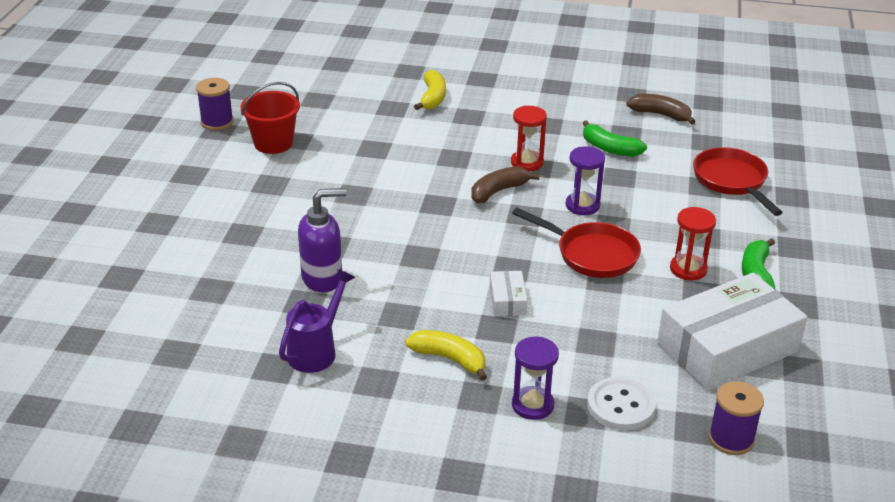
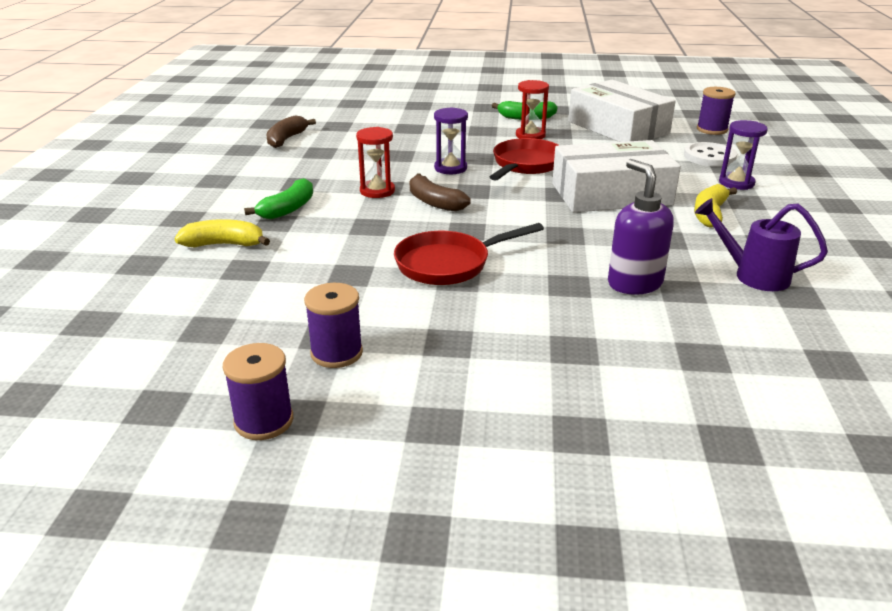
camera: 95 degrees left, 5 degrees down
(273, 143) = (336, 353): red bucket -> purple spool
(507, 300) = (611, 194): white box -> white box, size x2.36
(610, 148) = (348, 158): green banana -> green banana (288, 209)
(731, 181) = (400, 120): red pan -> red pan (448, 264)

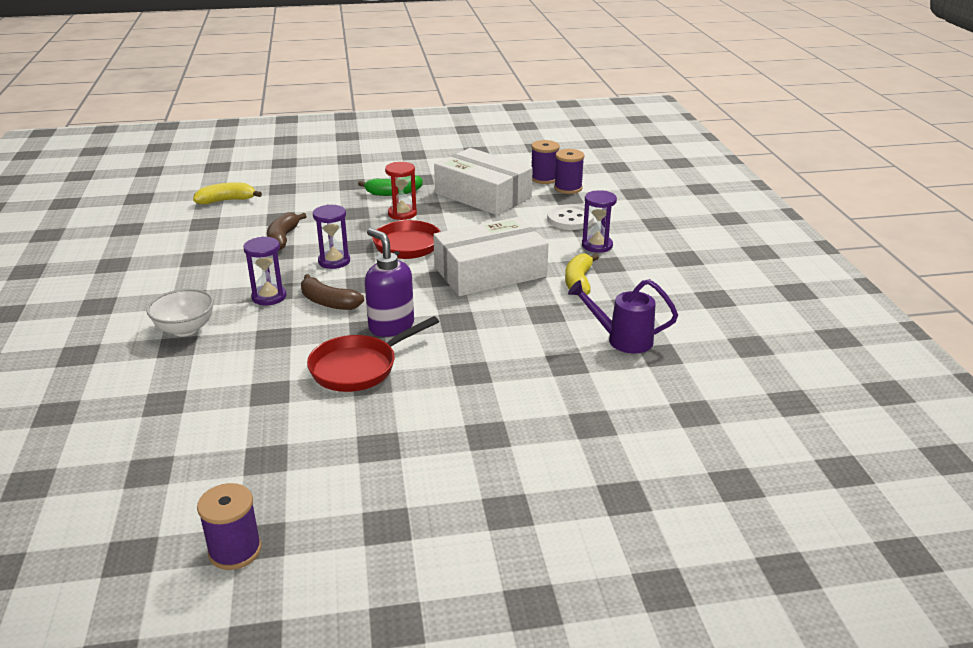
camera: 15 degrees left, 0 degrees up
(224, 244) = (133, 378): yellow banana -> yellow banana (226, 200)
(286, 139) = (156, 246): brown banana -> brown banana (283, 238)
(288, 209) = (185, 329): green banana -> white bowl
(336, 353) = (281, 474): purple spool -> purple spool (544, 179)
(377, 191) = (269, 297): red hourglass -> purple hourglass
(634, 283) = (526, 362): purple soap dispenser -> purple soap dispenser (391, 326)

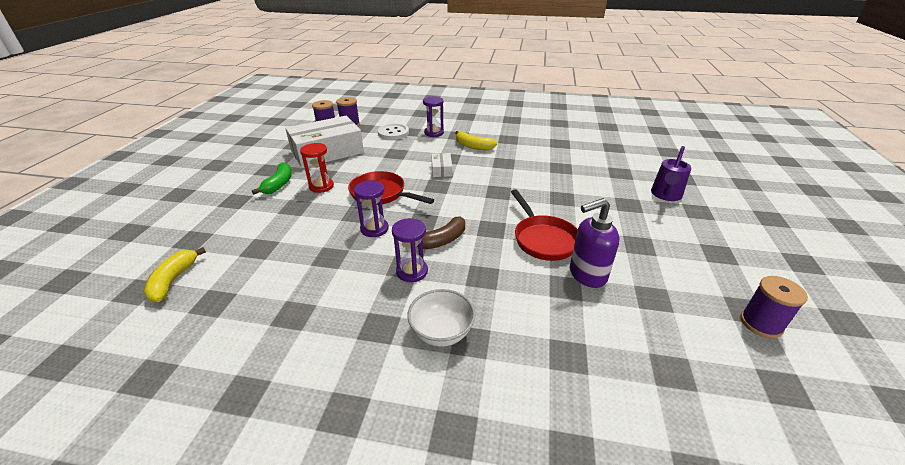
camera: 70 degrees left, 5 degrees up
(283, 238) = (304, 251): brown banana -> none
(391, 326) = (493, 218): purple soap dispenser -> purple soap dispenser (587, 275)
(490, 272) = (441, 169): white box -> white box, size x0.42
(622, 340) = (542, 148): purple watering can -> purple watering can (665, 195)

